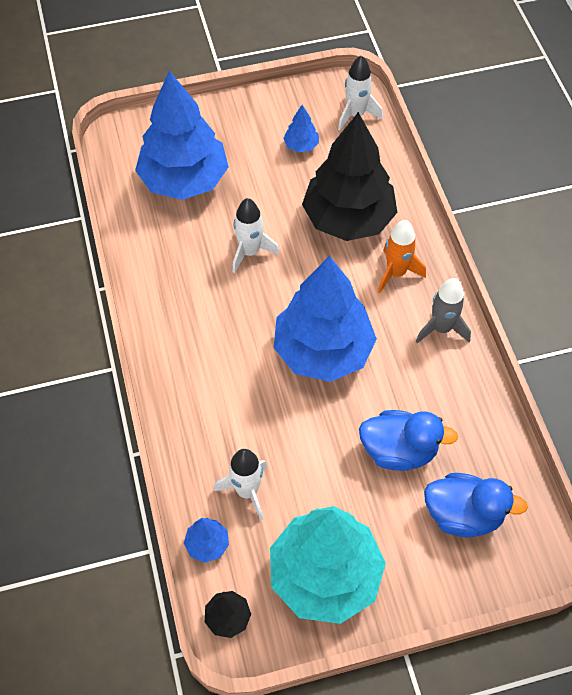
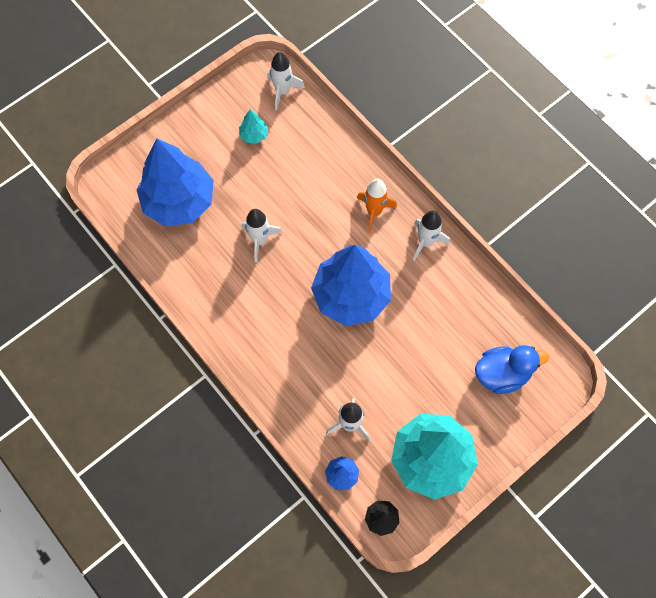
camera: 25 degrees left, 10 degrees up
(301, 145) = (254, 135): blue tree -> turquoise tree
(348, 219) = (319, 182): black tree -> none
(399, 451) = (439, 347): blue duck -> none
(441, 328) = (426, 242): grey rocket -> white rocket

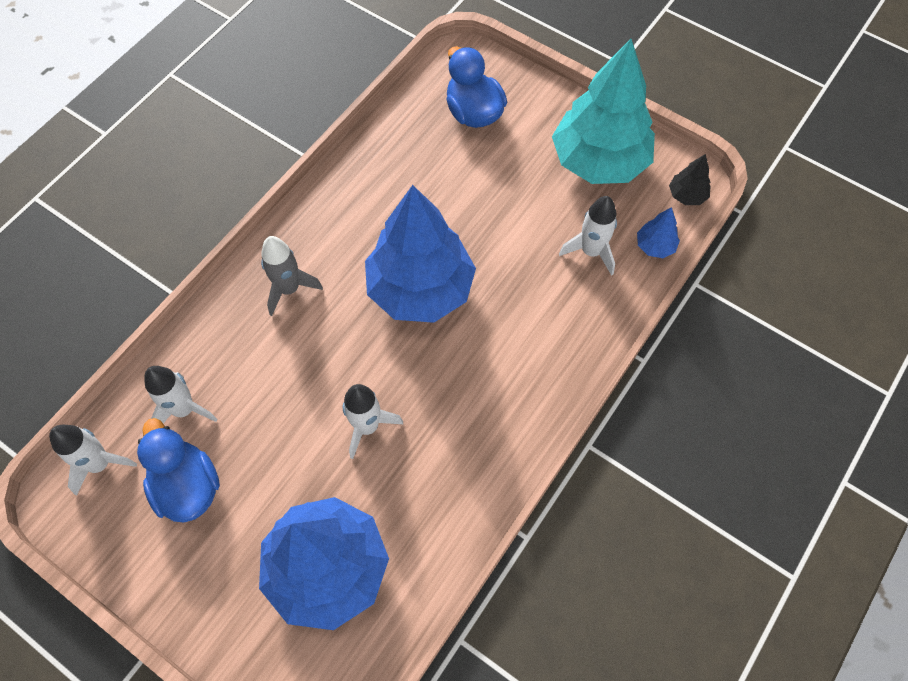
camera: 105 degrees left, 5 degrees down
(254, 135) = (187, 486): turquoise tree -> blue duck
(374, 212) = (289, 289): orange rocket -> grey rocket
(426, 242) = (321, 220): white rocket -> white rocket (184, 409)

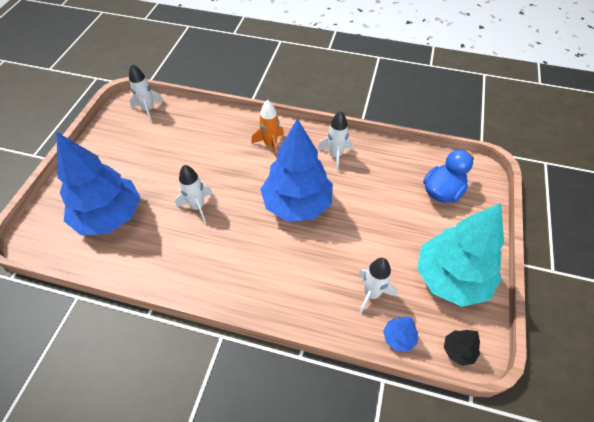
camera: 70 degrees right, 10 degrees down
(184, 409) = (185, 128): white rocket -> white rocket (335, 155)
(187, 486) = (144, 144): blue duck -> none
(289, 289) = (270, 145): grey rocket -> orange rocket

